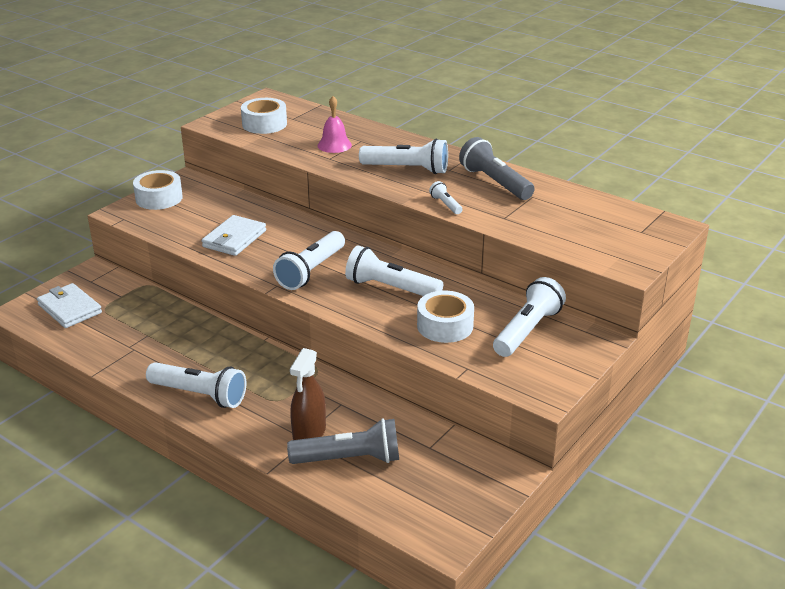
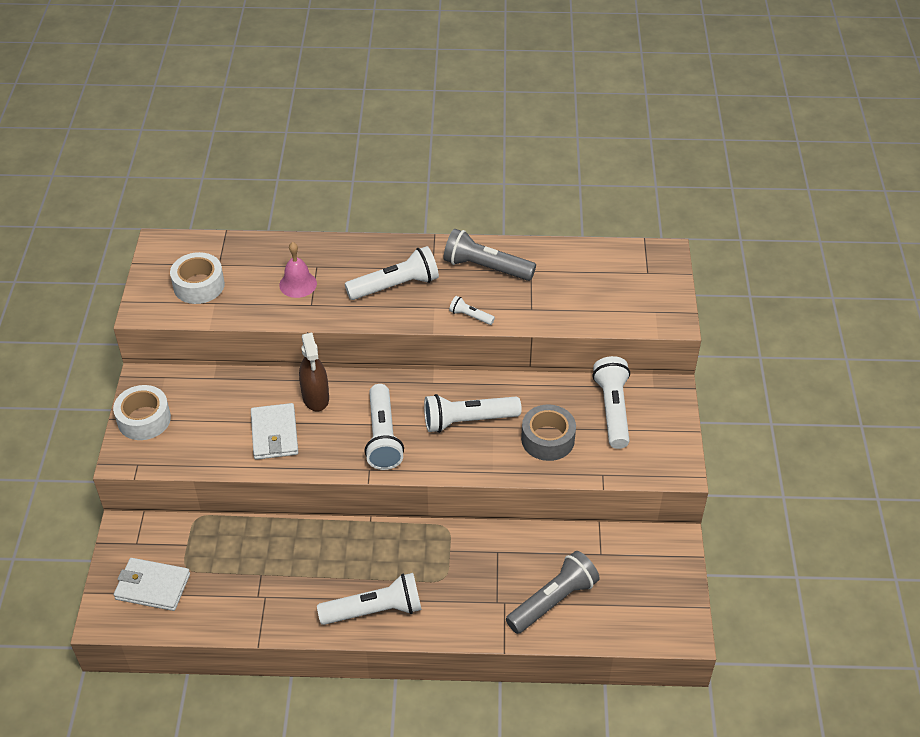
camera: 35 degrees left, 15 degrees up
(309, 433) = (500, 595): brown spray bottle -> brown spray bottle (315, 397)
(445, 326) = (547, 439): white tape -> grey tape

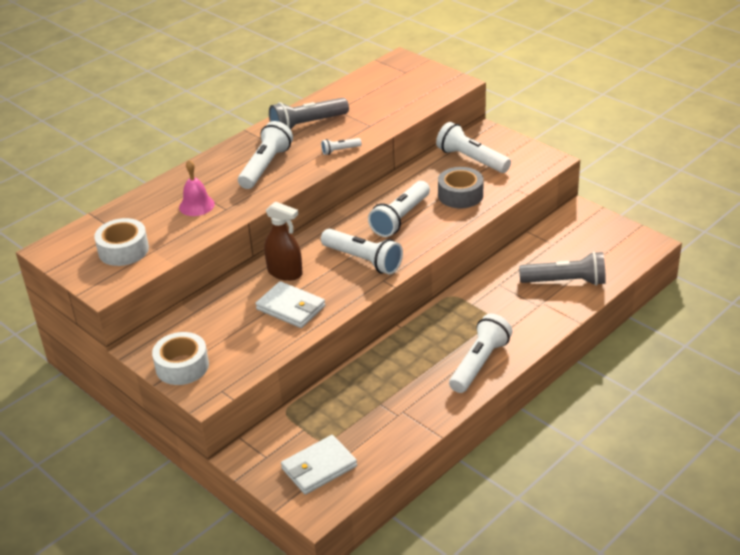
camera: 45 degrees left, 10 degrees down
(553, 601) = (565, 281): grey flashlight -> grey flashlight turned 90 degrees clockwise

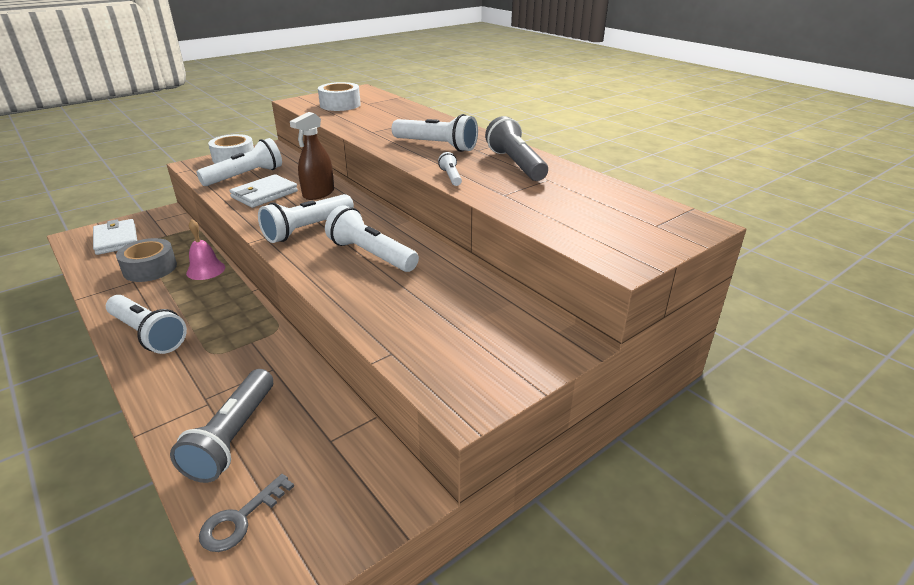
camera: 95 degrees right, 5 degrees down
(196, 205) = (385, 123): pink bell -> pink bell (206, 270)
(460, 195) = (399, 301): grey tape -> grey tape (150, 268)
(471, 159) = (489, 320): white flashlight -> white flashlight (245, 176)
(618, 260) = (240, 519): none -> grey key

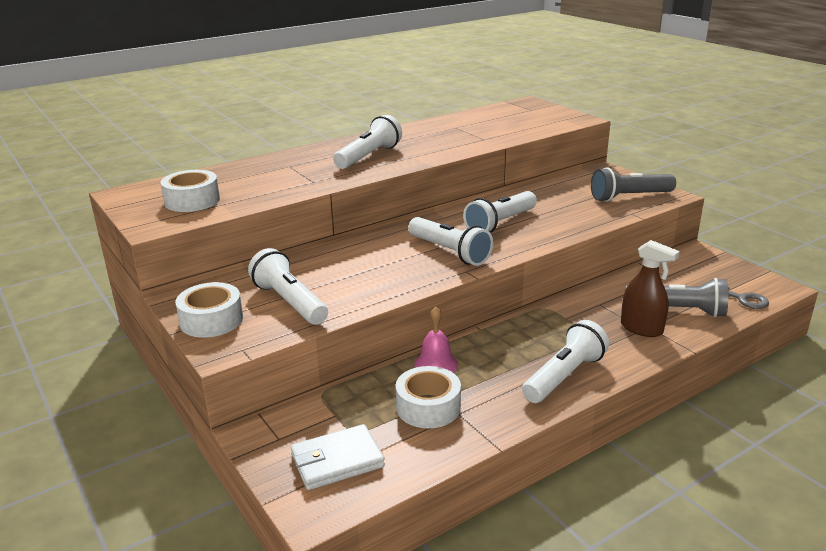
camera: 85 degrees left, 5 degrees down
(150, 268) = (428, 407): grey tape -> white tape
(264, 194) = (355, 283): white wallet -> none
(318, 193) = (362, 253): brown spray bottle -> brown spray bottle (641, 328)
(451, 177) = (448, 152): white flashlight -> none
(515, 164) = (422, 134): grey flashlight -> grey flashlight (629, 197)

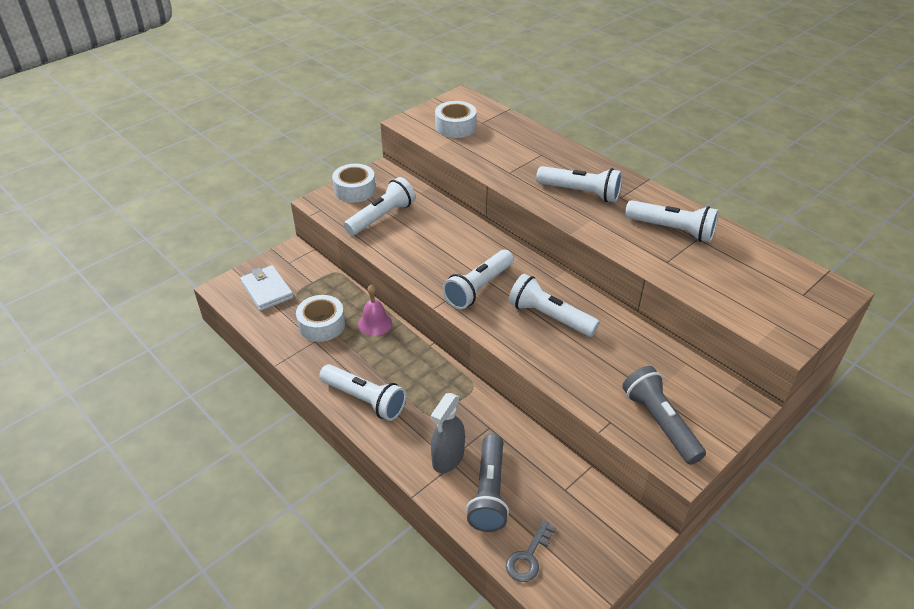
camera: 80 degrees right, 15 degrees up
(441, 133) = (672, 230): none -> white flashlight
(641, 328) = (448, 458): brown spray bottle -> grey spray bottle

